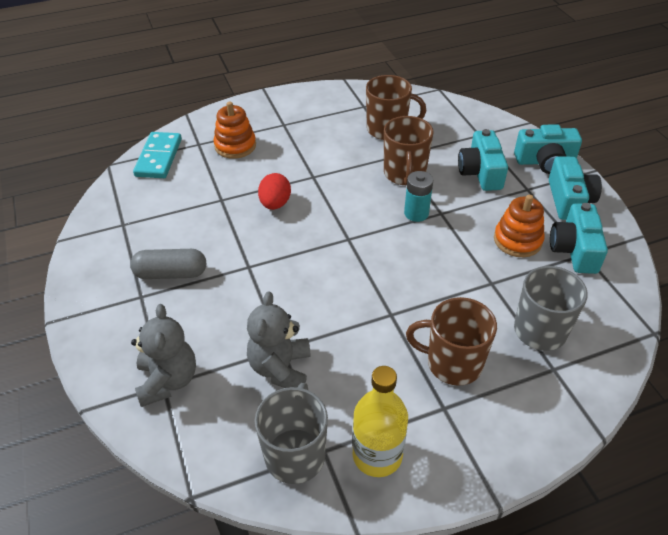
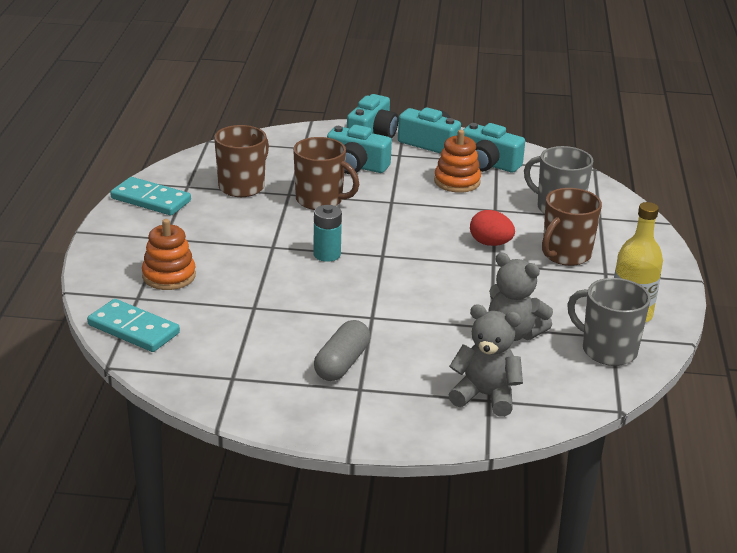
camera: 65 degrees left, 15 degrees down
(275, 204) = (293, 278): red egg -> red egg (490, 243)
(330, 99) = (151, 200): none -> turquoise domino
(416, 213) = (380, 213): turquoise battery -> turquoise battery (327, 254)

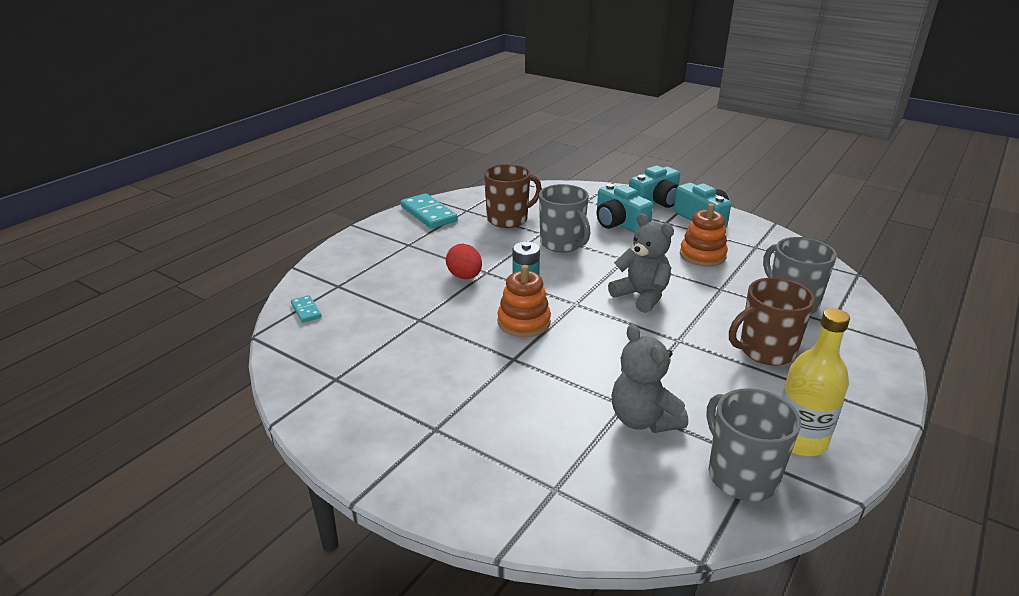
camera: 30 degrees right, 0 degrees up
(133, 329) = (306, 310): turquoise domino -> turquoise domino, size x0.51
(169, 276) = (379, 274): orange stacking toy -> orange stacking toy (524, 322)
(320, 200) = (562, 244): brown mug -> grey mug
(342, 363) = (442, 396): grey capsule -> none
(485, 396) = (554, 483): grey teddy bear -> grey teddy bear (641, 296)
(488, 164) = (746, 246): turquoise camera -> none
(490, 243) = (691, 319): red egg -> red egg (465, 276)

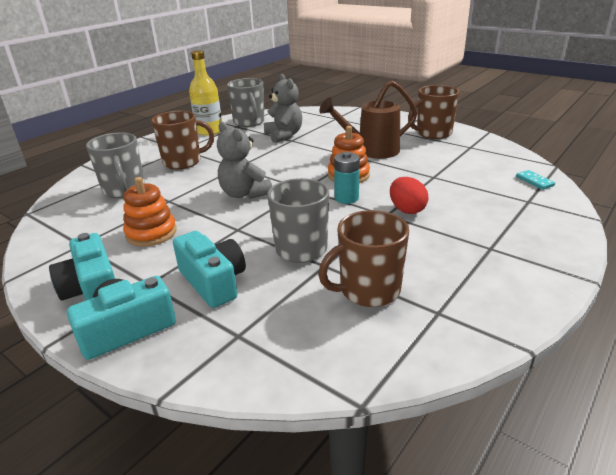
camera: 175 degrees left, 0 degrees up
(373, 419) = (433, 133): none -> brown mug
(429, 214) = (494, 303): turquoise domino -> none
(488, 371) = (372, 151): none -> brown watering can

